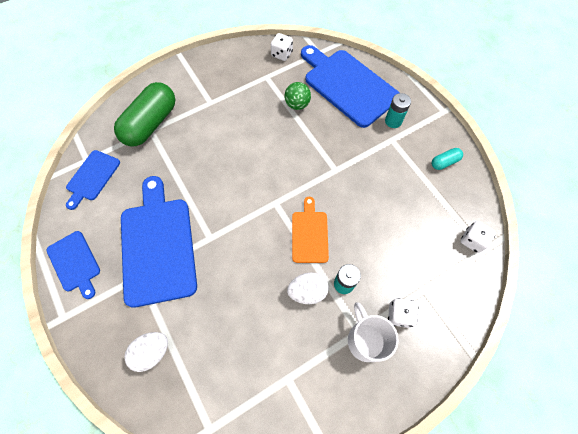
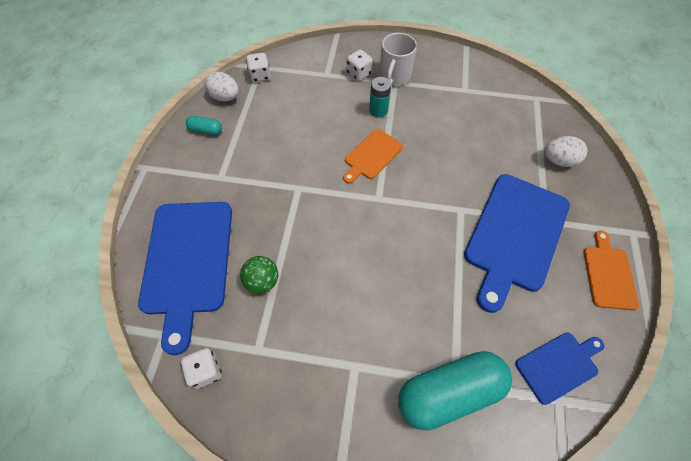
camera: 140 degrees left, 5 degrees down
(75, 263) = (608, 274): blue cutting board -> orange cutting board
(151, 123) = (449, 392): green capsule -> turquoise capsule
(307, 291) = (409, 122): white egg -> white egg (225, 97)
(393, 121) = (197, 192): turquoise battery -> none

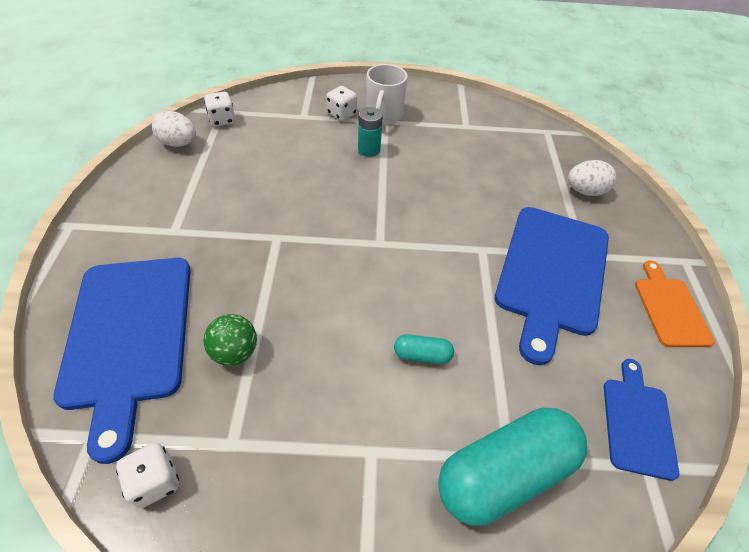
camera: 10 degrees left, 10 degrees down
(206, 130) = (154, 180): turquoise capsule -> turquoise capsule (422, 355)
(372, 155) = (366, 197): orange cutting board -> none
(559, 365) = (637, 422): blue cutting board -> blue cutting board turned 45 degrees counterclockwise

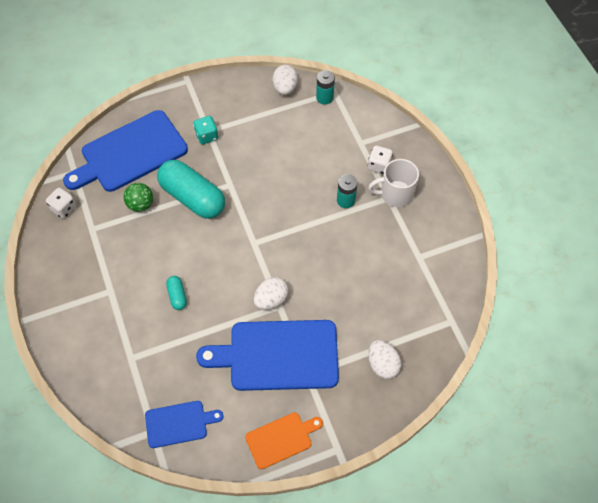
camera: 70 degrees right, 10 degrees up
(181, 235) = (206, 136): none -> turquoise dice
(222, 120) = (324, 97): white dice -> turquoise battery
(470, 253) = (271, 300): none -> white egg
(504, 473) = (121, 357): turquoise capsule -> turquoise capsule (192, 198)

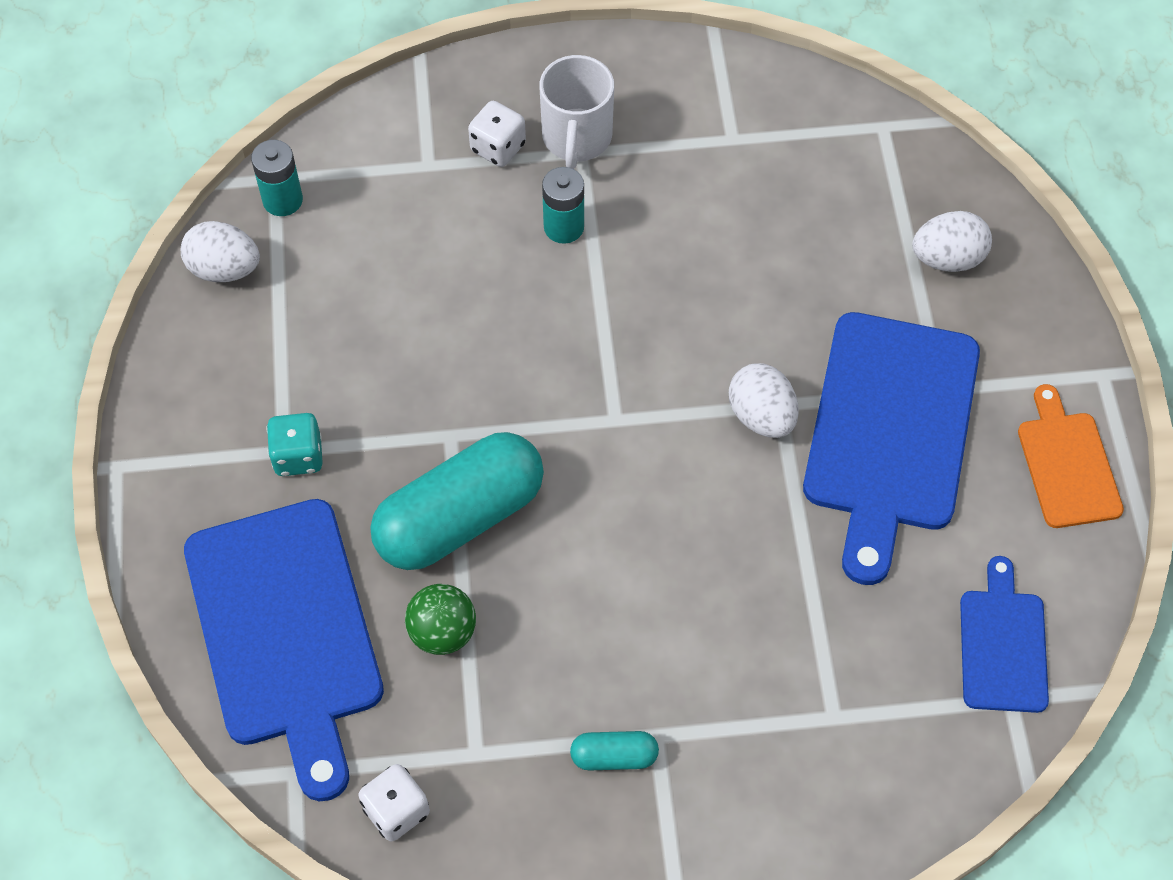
camera: 75 degrees left, 0 degrees up
(177, 296) = (705, 596): turquoise capsule -> turquoise capsule (614, 756)

